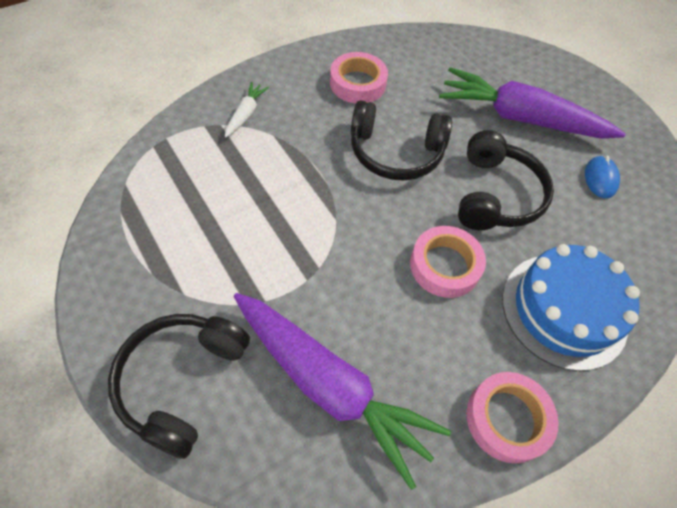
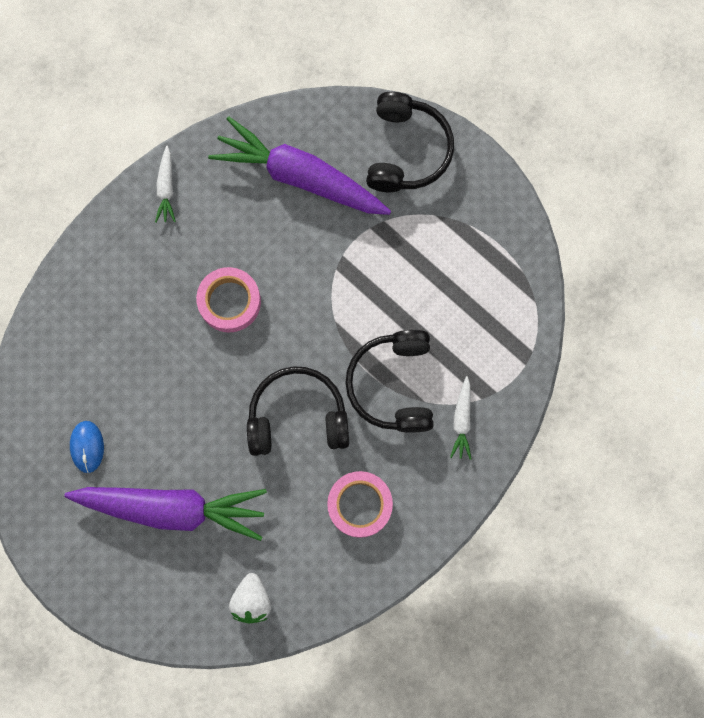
camera: 170 degrees right, 20 degrees up
(460, 52) = (252, 600): none -> white strawberry
(495, 195) = (191, 393): black headphones -> black headphones (393, 384)
(507, 419) = (166, 188): pink tape -> white carrot
(564, 310) = (124, 289): blue cake -> none

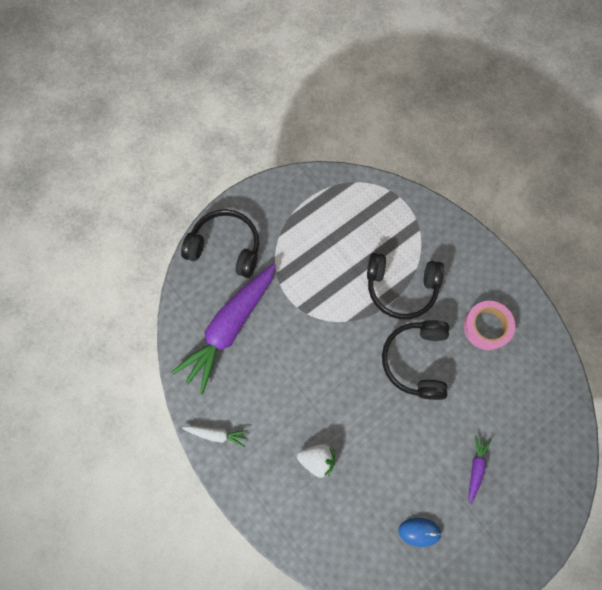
camera: 80 degrees left, 5 degrees down
(173, 508) = (476, 468): purple carrot -> purple carrot, size x0.42
(229, 301) = (319, 398): pink tape -> none
(252, 600) = (551, 417): white strawberry -> white strawberry (317, 459)
(462, 420) = (433, 245): white carrot -> none

